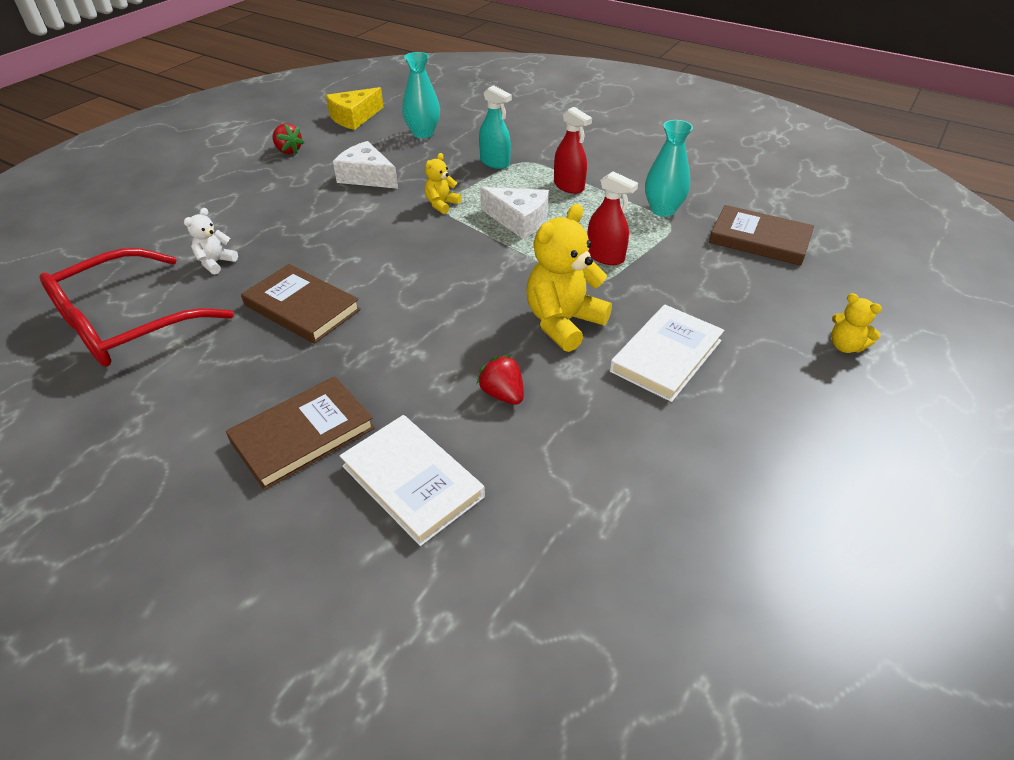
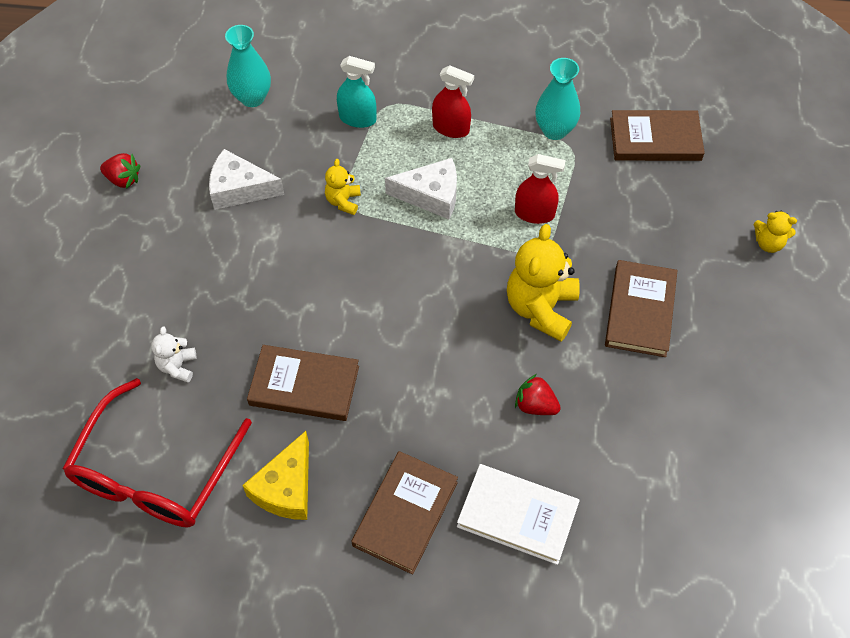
camera: 25 degrees left, 15 degrees up
(354, 117) = (156, 98): yellow cheese -> yellow cheese (286, 488)
(666, 356) = (640, 311): white book -> brown book

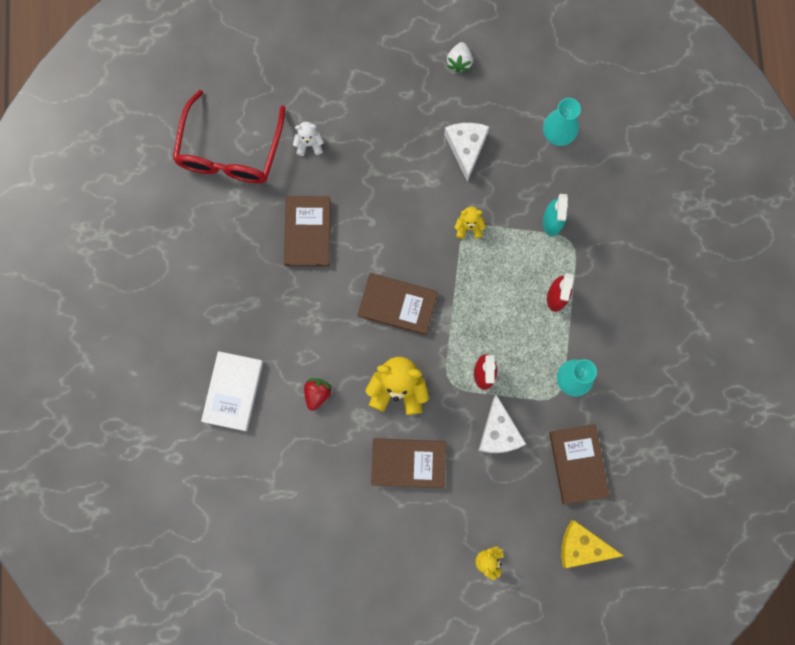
camera: 80 degrees right, 20 degrees up
(123, 179) = (459, 62): red strawberry -> white strawberry
(155, 472) = (230, 151): red glasses -> red glasses turned 90 degrees counterclockwise
(286, 488) = (231, 237): yellow cheese -> yellow cheese (582, 546)
(405, 513) = (224, 317): brown book -> brown book (397, 304)
(431, 195) = (486, 291): white cheese -> white cheese (498, 432)

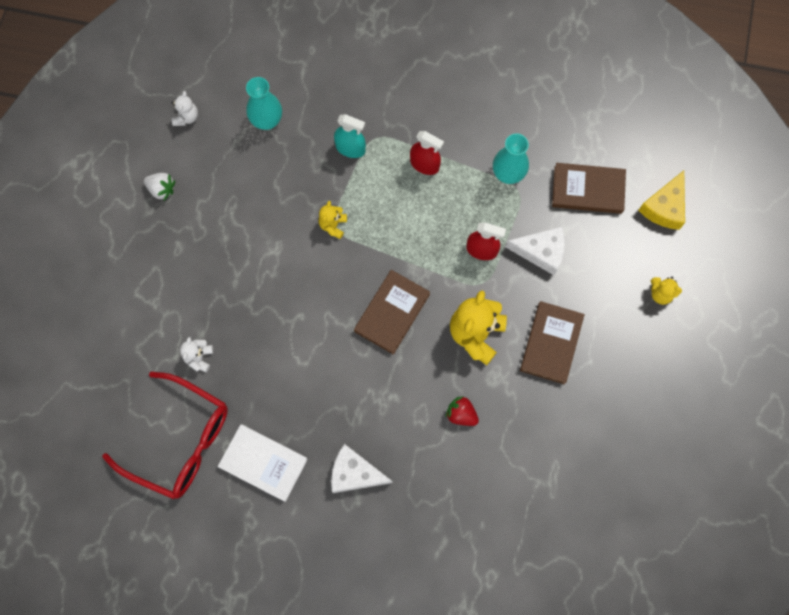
camera: 75 degrees left, 5 degrees down
(233, 391) = (437, 499): white book -> white book (263, 463)
(307, 232) = (292, 382): brown book -> none
(466, 148) = (252, 206): white cheese -> white cheese (355, 473)
(538, 61) = (186, 117): none -> white teddy bear

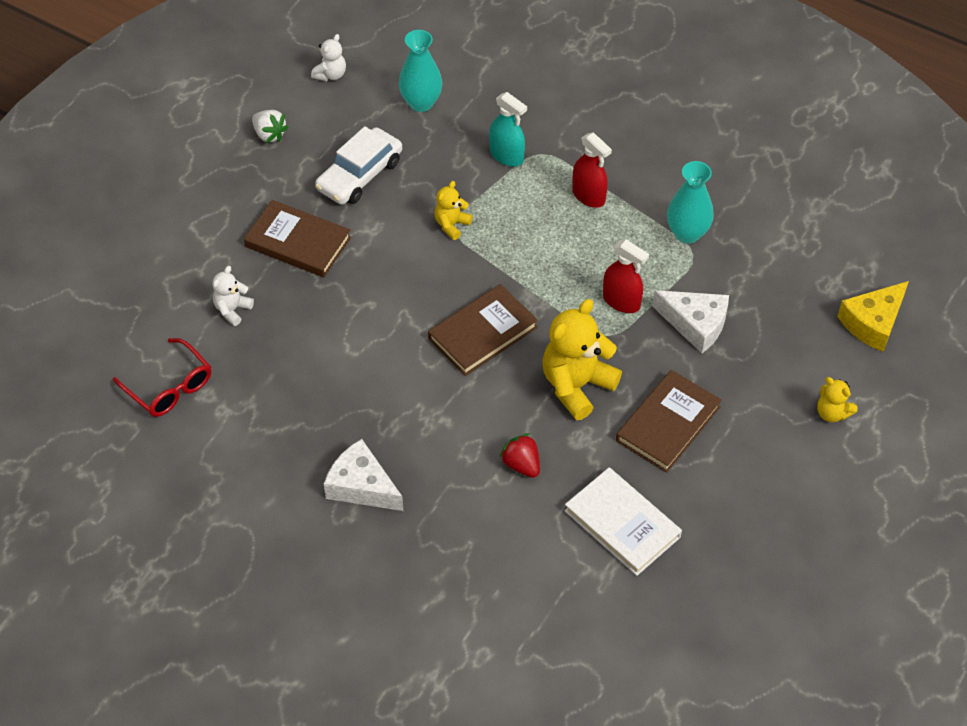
camera: 20 degrees right, 20 degrees down
(180, 441) = (169, 387): red glasses -> red glasses, size x0.59
(246, 203) = (360, 175): none -> white car
(263, 463) = (256, 440): white book -> white book (622, 524)
(588, 190) = (781, 277): brown book -> brown book (298, 242)

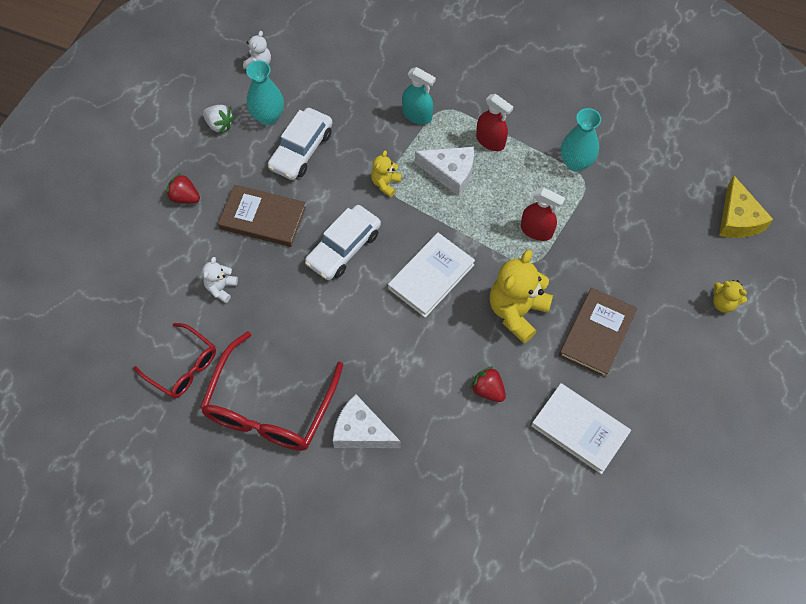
camera: 10 degrees left, 10 degrees up
(211, 207) = (184, 197): none -> red strawberry
(260, 444) = (269, 407): none -> red glasses
(386, 287) = (344, 248): none -> white car
(421, 103) = (338, 78): turquoise vase -> turquoise vase (268, 116)
(482, 333) = (431, 276): brown book -> white book
(695, 324) = (599, 242): white cheese -> white cheese (450, 173)
(873, 323) = (737, 219): yellow cheese -> yellow cheese turned 45 degrees counterclockwise

